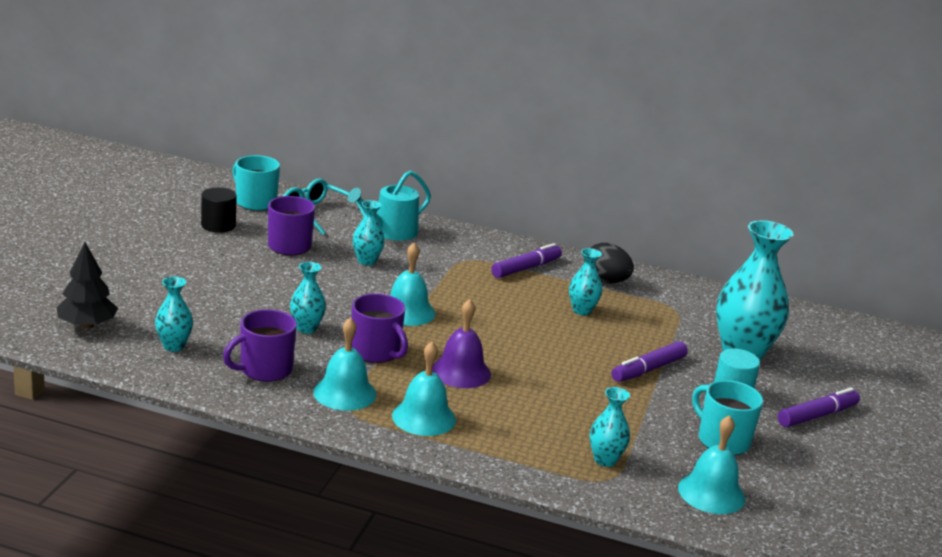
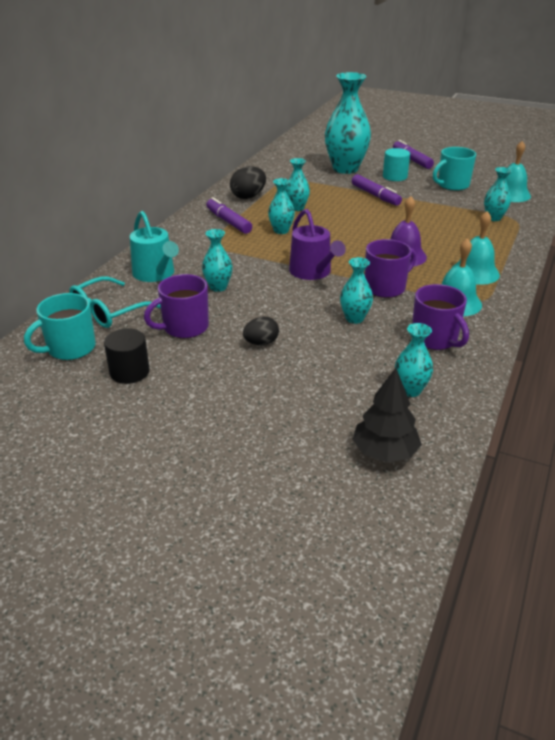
camera: 80 degrees left, 10 degrees up
(261, 279) = (261, 343): none -> black egg
(407, 312) = (313, 272): turquoise bell -> purple watering can
(510, 298) = (281, 231): none -> turquoise vase

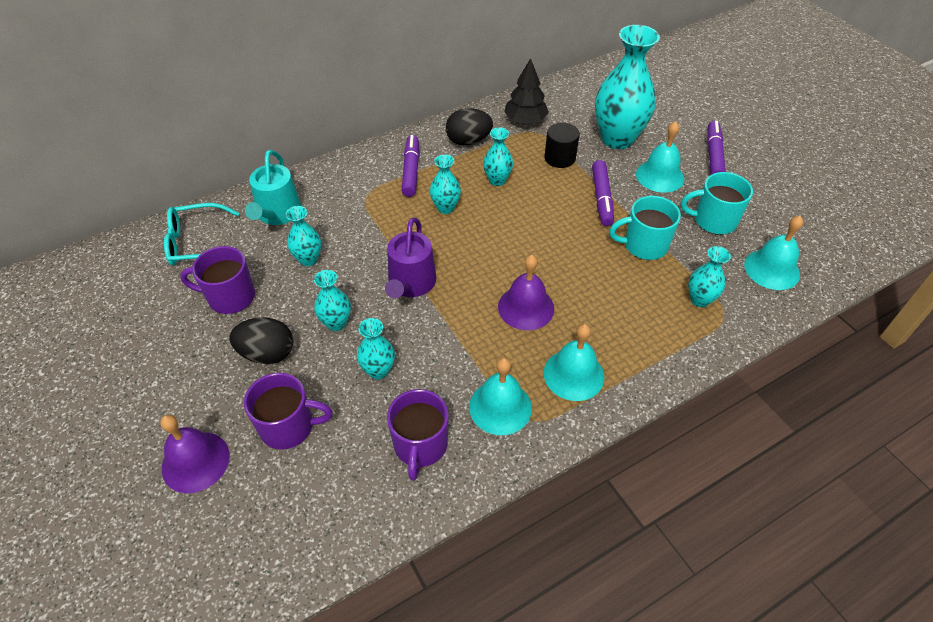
camera: 35 degrees right, 15 degrees up
(70, 348) = (128, 273): turquoise mug -> turquoise mug (644, 245)
(129, 372) = (140, 327): black cylinder -> black cylinder (560, 158)
(261, 343) = (267, 353): black egg -> black egg, size x1.51
(293, 417) = (195, 461): none -> purple bell
(385, 452) = (218, 555): black tree -> black tree (525, 120)
(386, 287) = (455, 345): purple mug -> purple mug (288, 426)
(395, 176) = (660, 176): turquoise cylinder -> turquoise bell
(410, 390) = (321, 497): turquoise vase -> turquoise vase (336, 323)

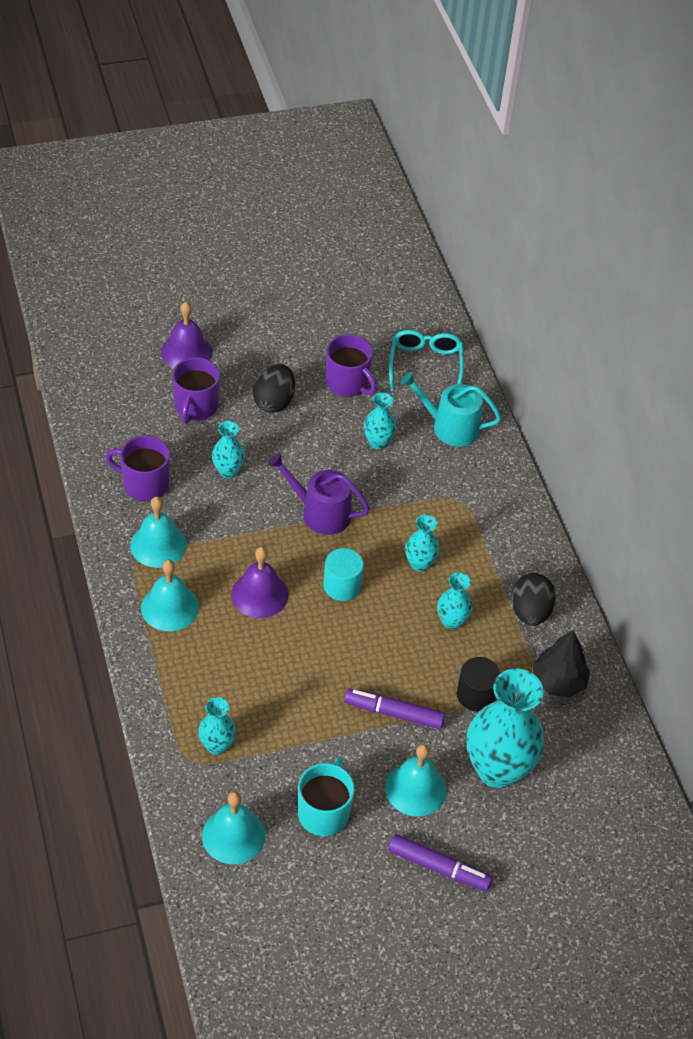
camera: 100 degrees right, 0 degrees up
(230, 297) = (348, 383): purple mug -> purple mug turned 120 degrees clockwise
(336, 323) = (291, 451): turquoise vase -> none
(411, 171) = (489, 546): purple marker -> none
(490, 252) = (342, 586): none -> turquoise cylinder
(644, 245) = (308, 726): turquoise mug -> none

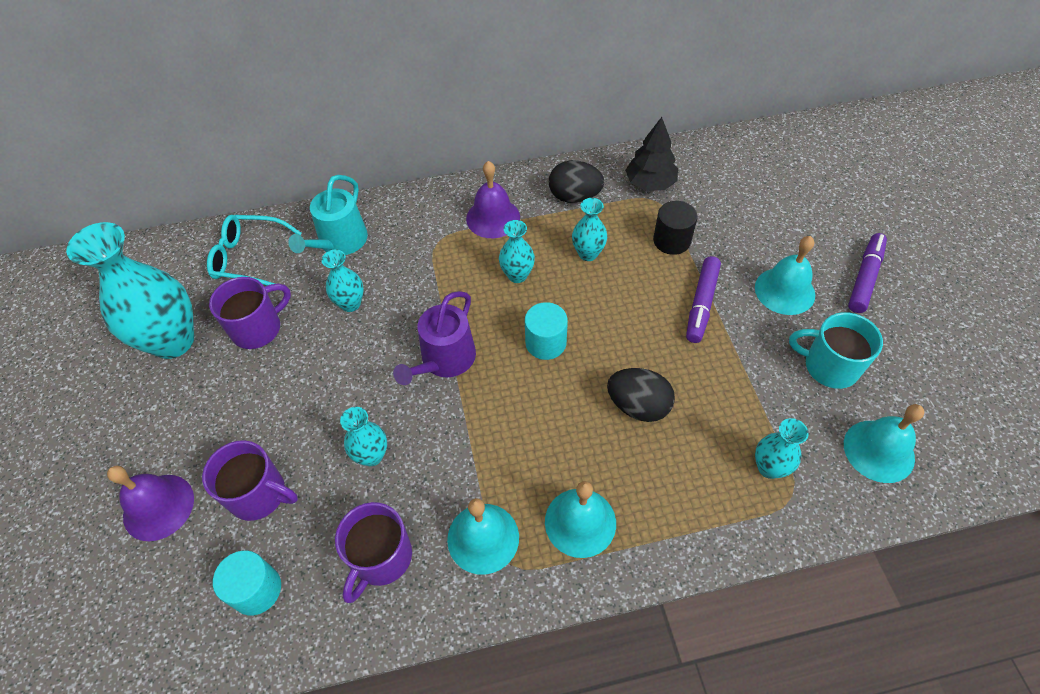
camera: 80 degrees left, 5 degrees up
(123, 416) = (256, 590): none -> turquoise cylinder
(259, 594) = (558, 422): purple bell -> purple bell (493, 218)
(274, 401) = (270, 404): black egg -> black egg (638, 406)
(497, 769) = (751, 230): turquoise vase -> turquoise vase (173, 341)

